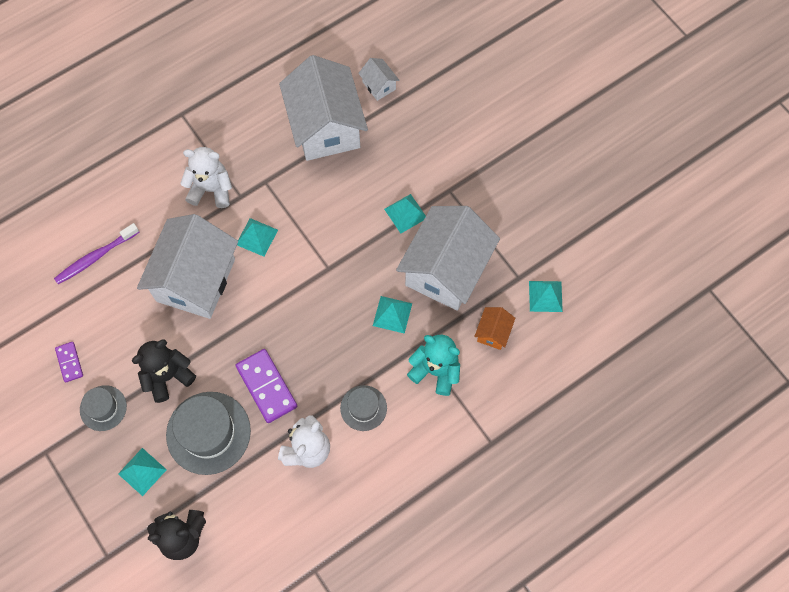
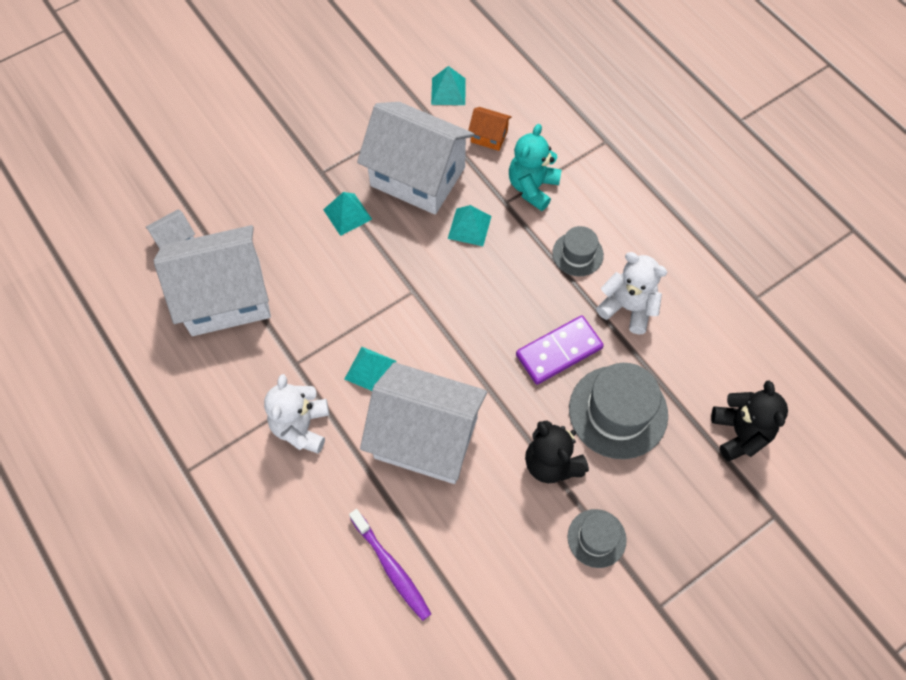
camera: 90 degrees left, 5 degrees down
(69, 362) = (539, 588): purple domino -> none
(142, 471) = (671, 484): turquoise pyramid -> none

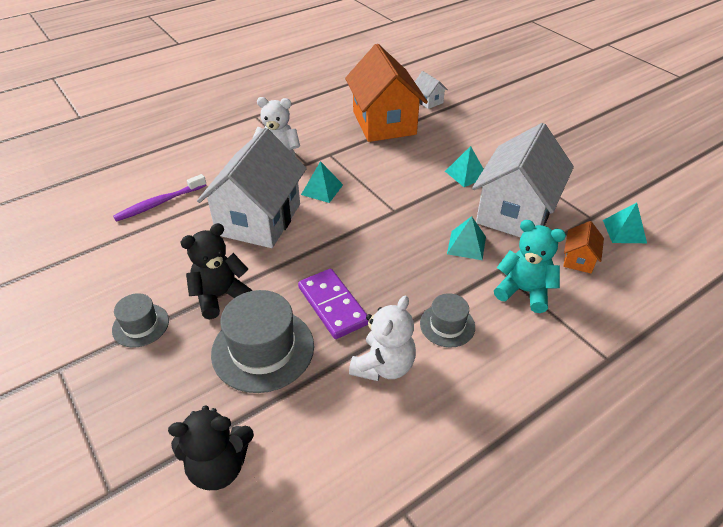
camera: 90 degrees right, 20 degrees down
(226, 298) = (384, 123): white house -> orange house

